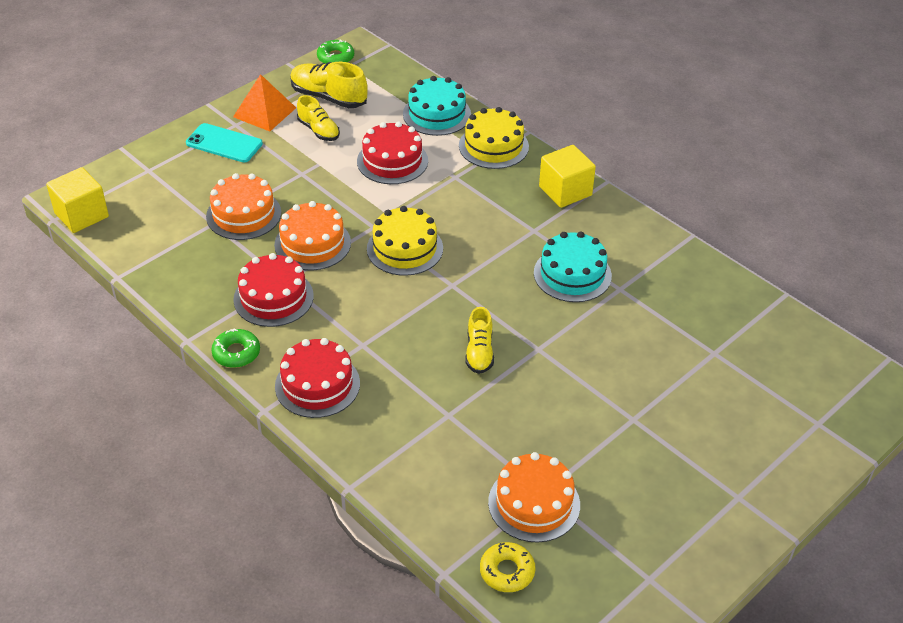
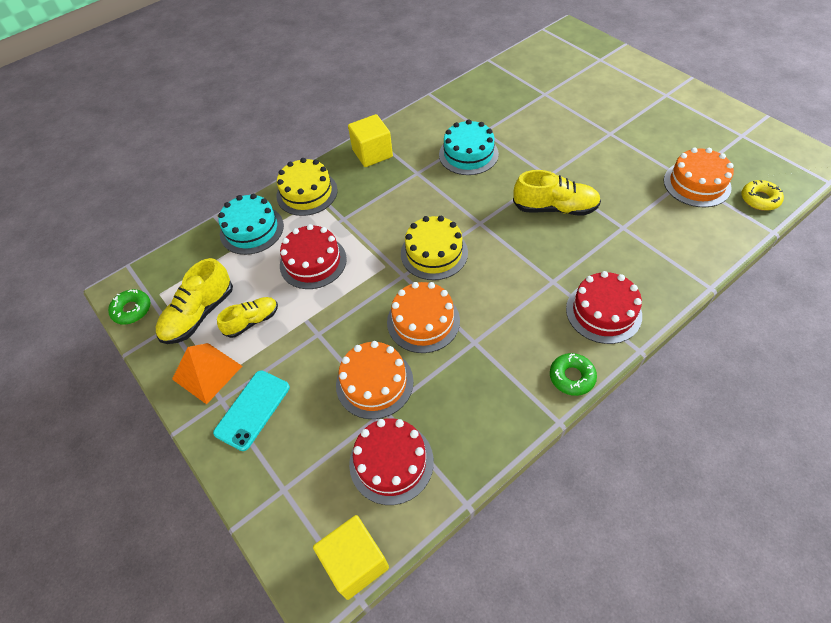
camera: 80 degrees left, 10 degrees up
(273, 297) = (497, 350): red cake -> red cake (391, 462)
(479, 352) = (555, 208): yellow shoe -> yellow shoe, size x1.54

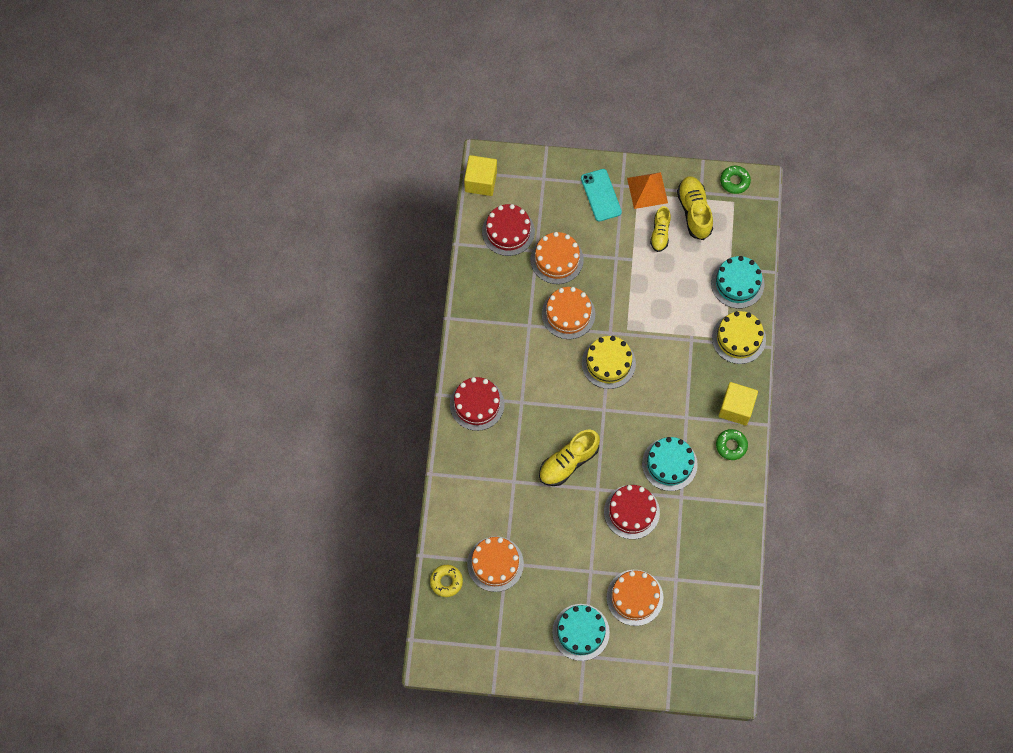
camera: 130 degrees right, 15 degrees up
(313, 262) = (672, 295): red cake -> red cake (631, 512)
(572, 377) = (462, 348): green donut -> green donut (731, 446)
(589, 101) = (634, 597): none -> orange cake
(655, 107) = (580, 632): none -> turquoise cake

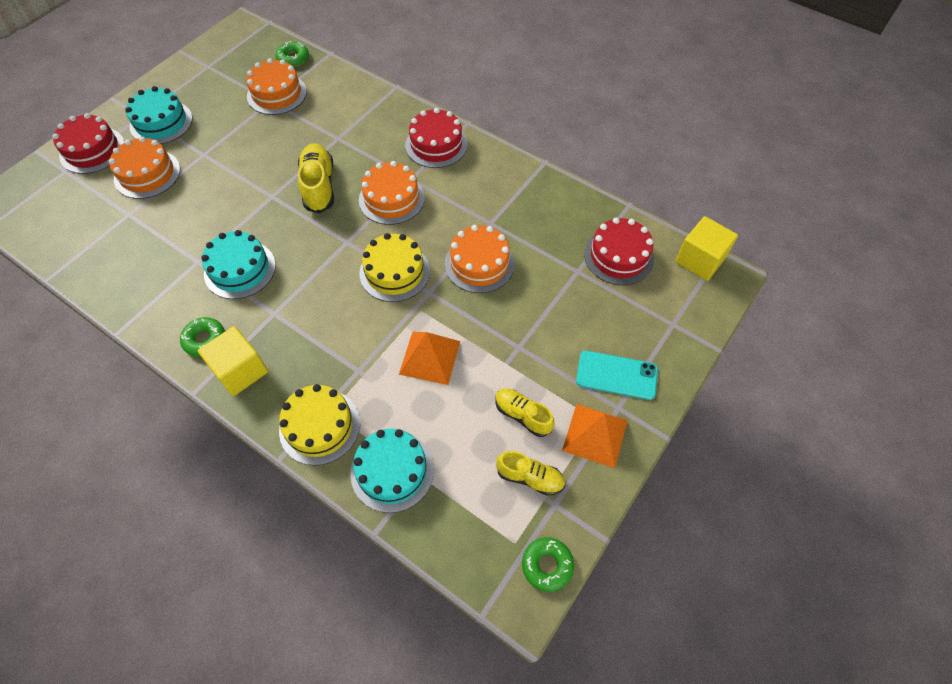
camera: 120 degrees right, 10 degrees down
(446, 581) = (293, 58): yellow donut -> green donut
(557, 259) = (554, 285): orange cake -> orange cake (391, 199)
(631, 512) = (224, 212): red cake -> red cake (92, 150)
(656, 304) = (429, 357): none -> orange pyramid
(694, 211) = (530, 477): yellow shoe -> yellow shoe, size x0.65

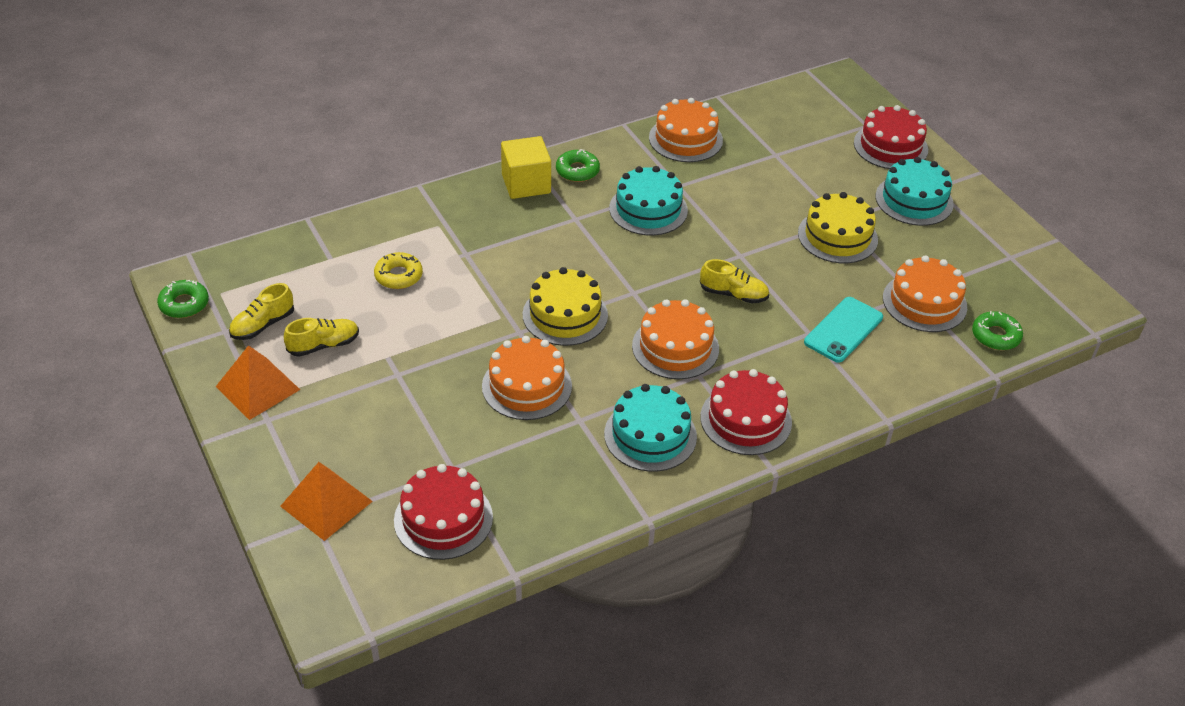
camera: 115 degrees right, 15 degrees down
(147, 174) = (830, 176): orange cake -> orange cake (685, 139)
(319, 186) = (733, 294): yellow shoe -> yellow shoe, size x0.65
(319, 426) = (429, 215): yellow cake -> yellow cake (837, 236)
(392, 471) = (349, 244): turquoise cake -> turquoise cake (650, 435)
(412, 406) = (398, 276): none -> yellow donut
(429, 357) = (440, 305): orange pyramid -> orange pyramid (326, 503)
(616, 375) = (300, 436): turquoise phone -> turquoise phone (843, 330)
(700, 260) = (375, 602): yellow cube -> none

